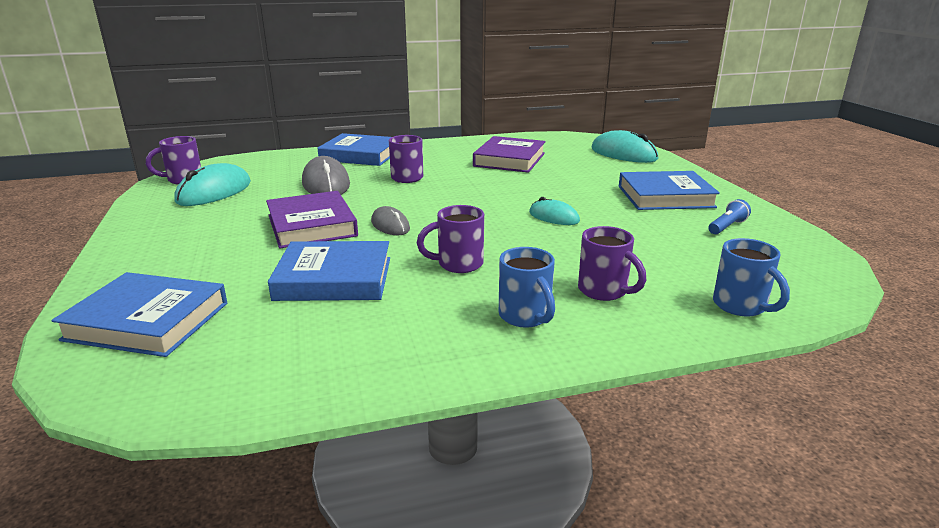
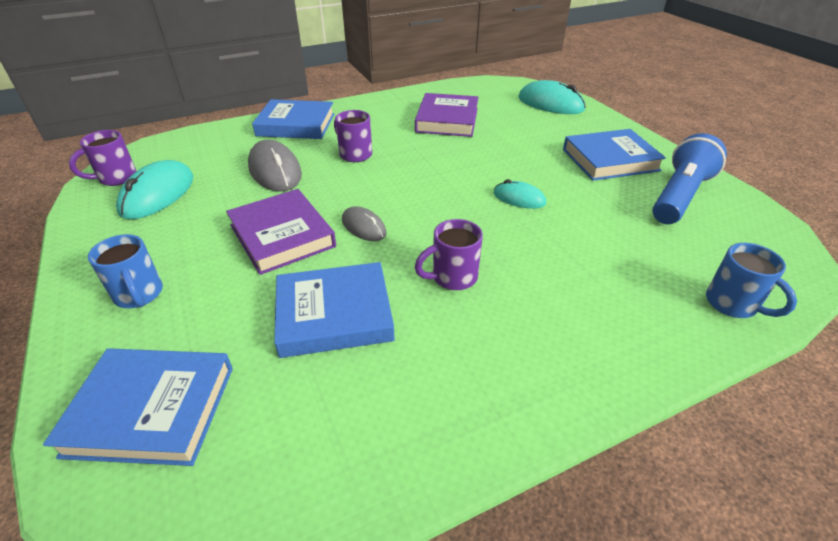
camera: 10 degrees left, 15 degrees up
(525, 317) = (545, 346): blue mug -> blue mug (139, 295)
(604, 291) = (605, 299): purple mug -> none
(727, 226) = (679, 196): blue flashlight -> blue flashlight, size x2.21

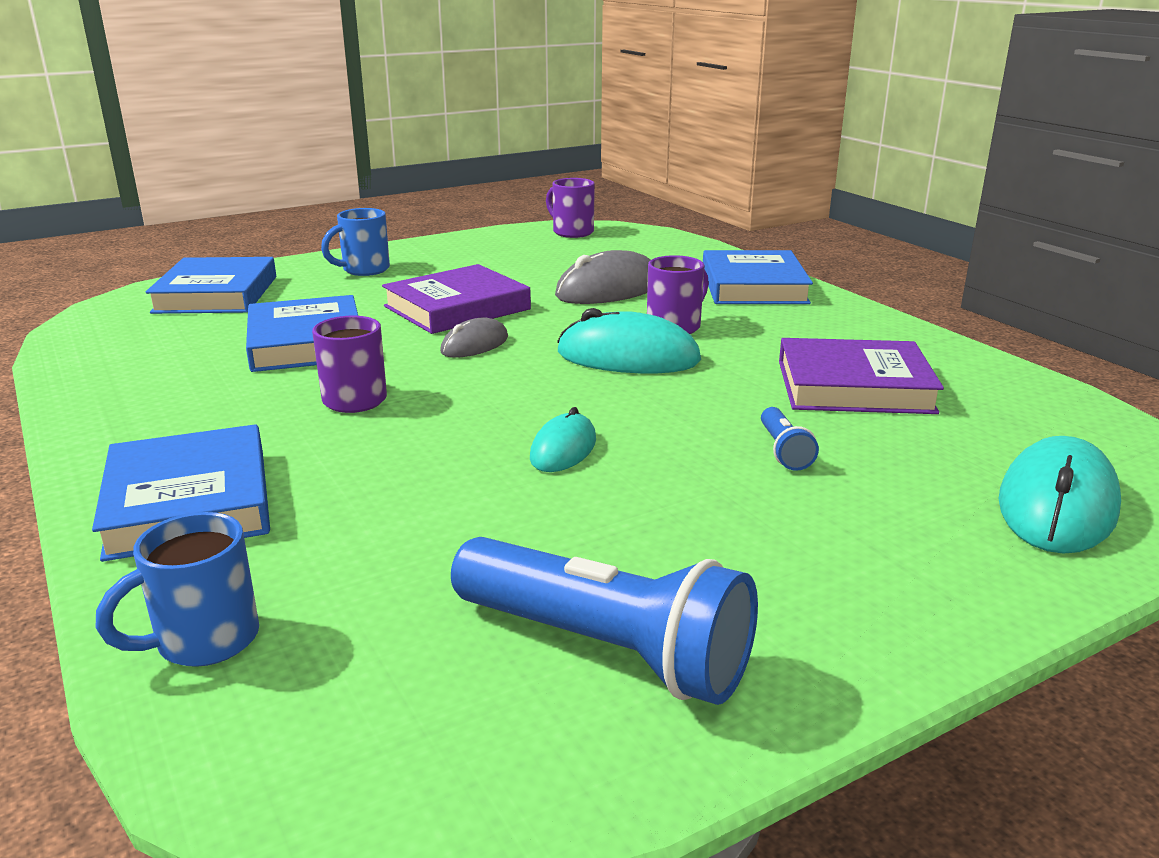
camera: 85 degrees right, 15 degrees down
(158, 194) = (541, 250): turquoise mouse -> turquoise mouse (628, 357)
(515, 144) = (784, 451): none -> blue flashlight
(610, 160) = (762, 565): blue book -> blue book (189, 502)

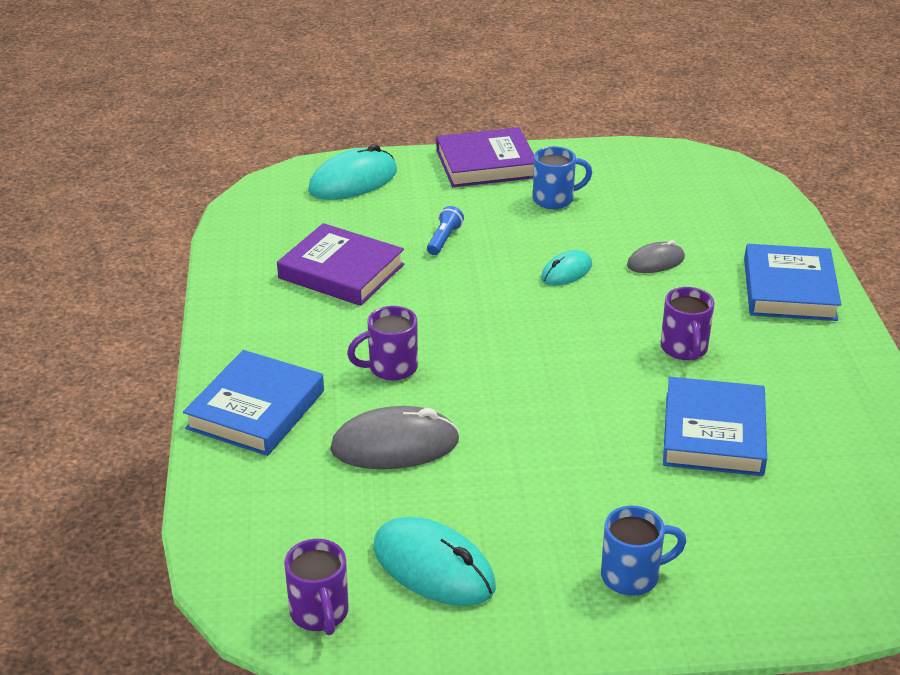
camera: 155 degrees left, 10 degrees up
(203, 641) = (771, 218): blue mug -> blue mug (555, 199)
(216, 294) = (807, 561): blue book -> none
(457, 308) = (560, 454): purple book -> purple book (486, 164)
(475, 345) = (571, 390): grey mouse -> grey mouse (655, 262)
(606, 649) = (610, 179): blue flashlight -> none
(628, 357) = (462, 341): turquoise mouse -> turquoise mouse (433, 567)

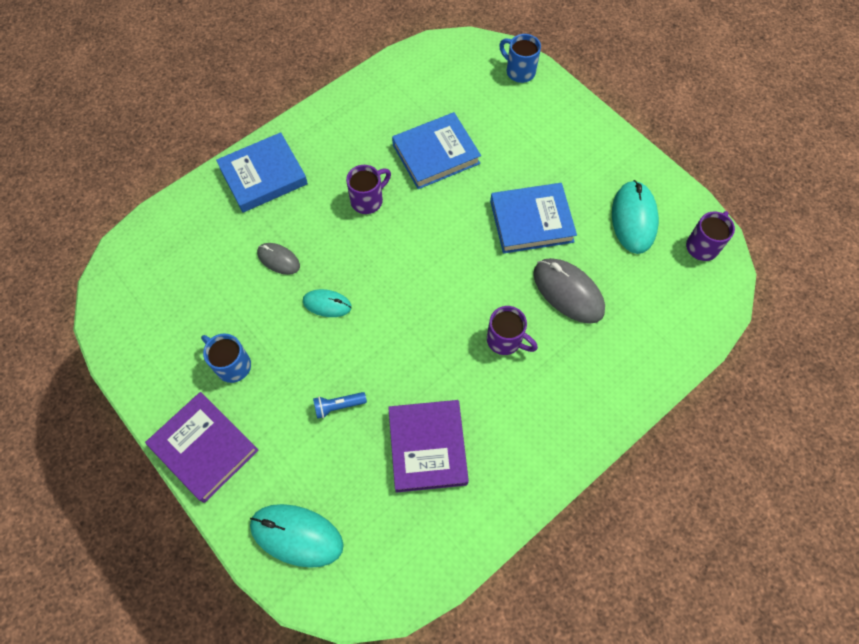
camera: 125 degrees left, 30 degrees up
(256, 409) = (602, 387): blue book -> blue book (531, 221)
(632, 576) = (567, 140): blue mug -> blue mug (519, 71)

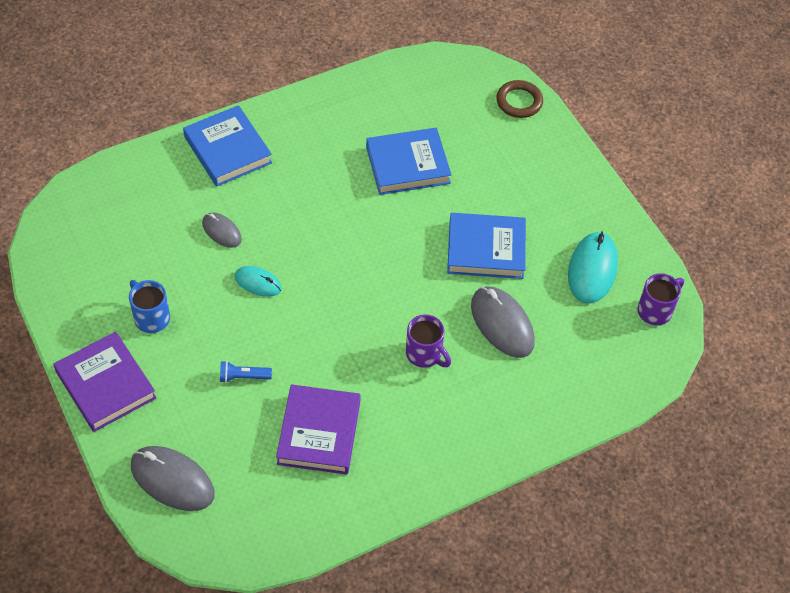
camera: 10 degrees right, 10 degrees down
(263, 176) = (228, 150): blue book -> blue book turned 75 degrees clockwise
(296, 535) = (172, 480): turquoise mouse -> grey mouse
(368, 200) = (326, 195): purple mug -> none
(519, 71) = (519, 102): blue mug -> brown ring

